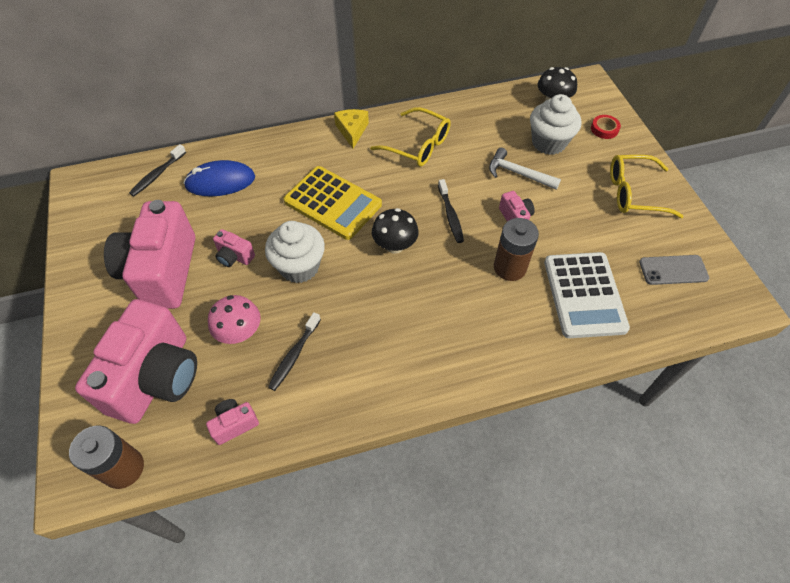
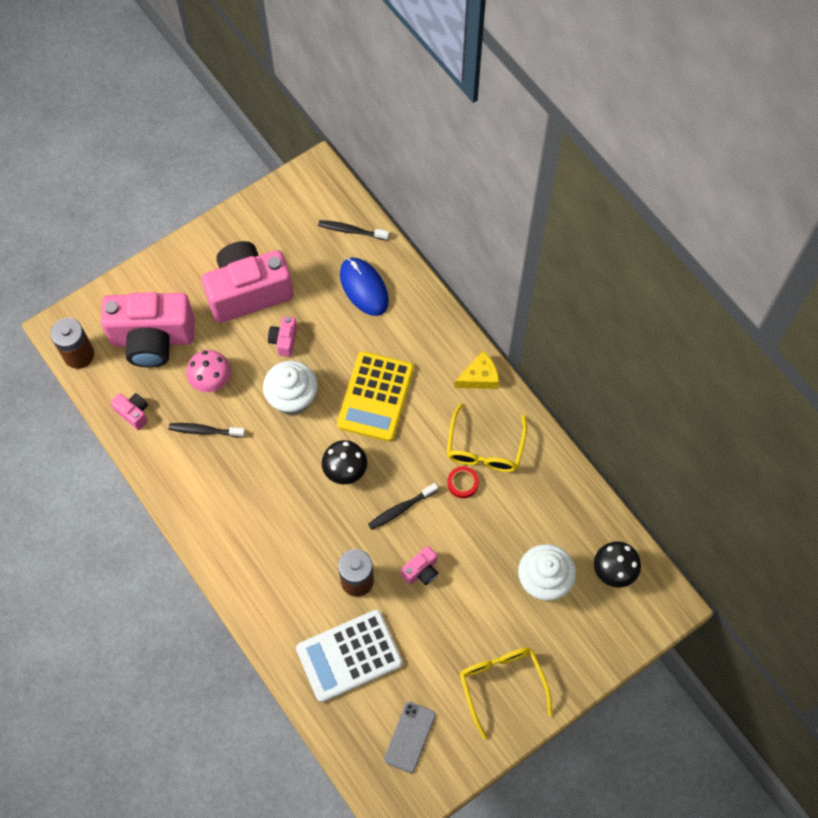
camera: 70 degrees right, 10 degrees up
(518, 173) = (484, 559): white hammer -> none
(604, 129) = (591, 637): red tape -> red tape (462, 483)
(673, 270) = (410, 737): grey phone -> grey phone turned 45 degrees clockwise

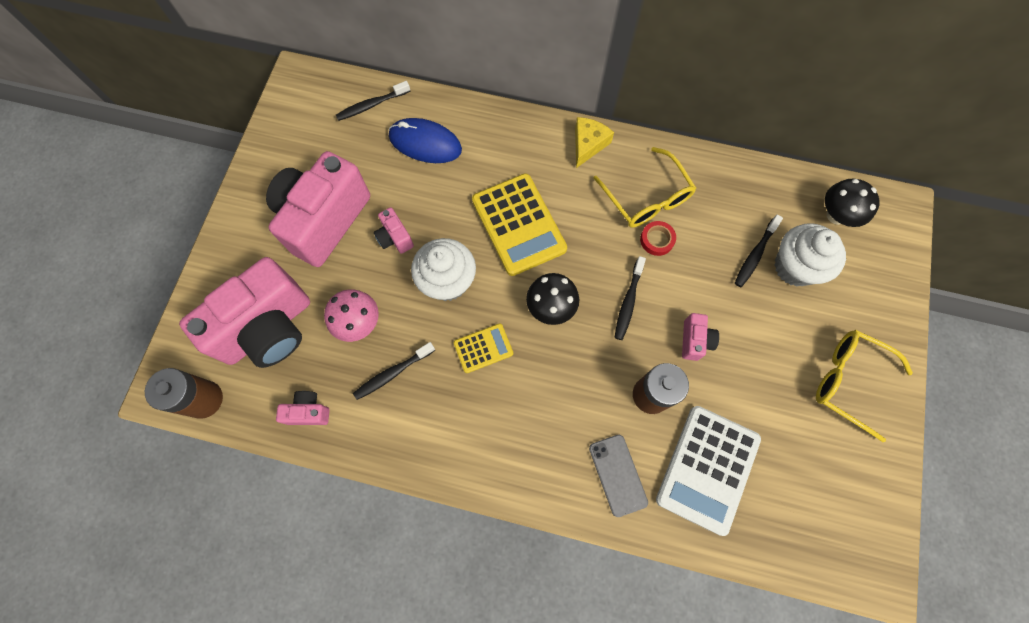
camera: 40 degrees left, 5 degrees up
(276, 461) = (483, 348): none -> yellow calculator
(410, 737) = (825, 495): grey phone -> grey phone (618, 475)
(523, 549) = (755, 255): none -> black toothbrush

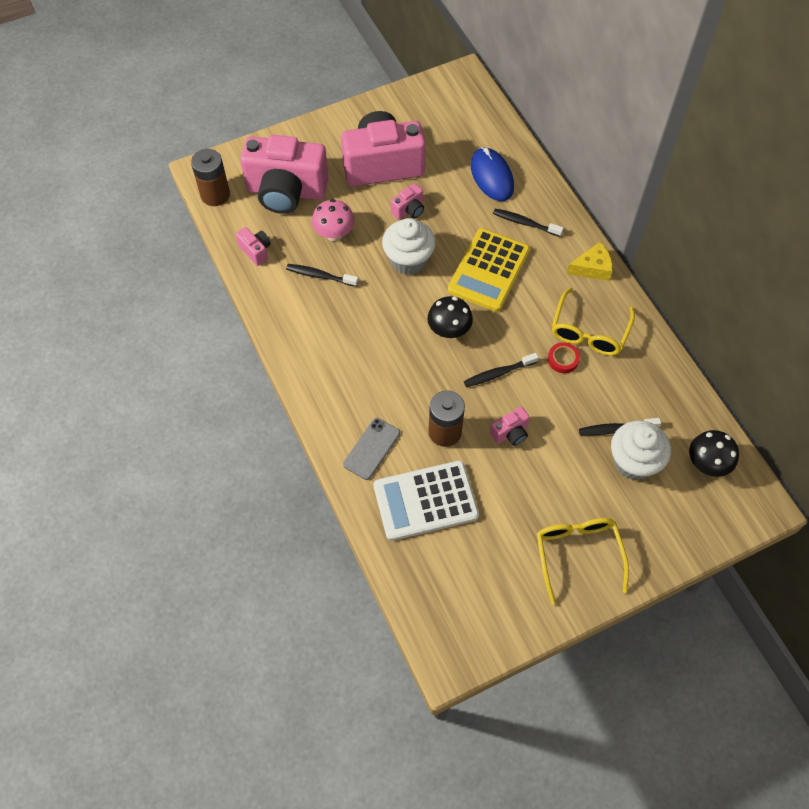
camera: 50 degrees right, 10 degrees down
(371, 105) = (487, 128): black toothbrush -> black toothbrush (525, 223)
(395, 238) = (409, 210): pink camera -> pink camera turned 150 degrees counterclockwise
(483, 348) = (383, 312): yellow calculator -> none

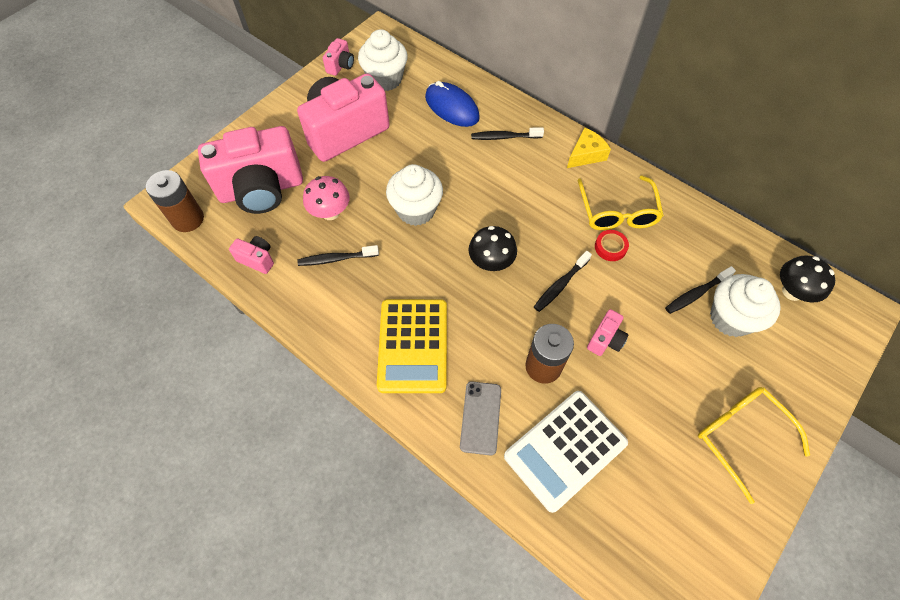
camera: 25 degrees left, 0 degrees up
(409, 210) = (392, 164): pink camera -> pink camera (340, 66)
(444, 127) = (385, 79): none -> white cupcake
(488, 270) = (496, 191): yellow calculator -> yellow calculator (413, 346)

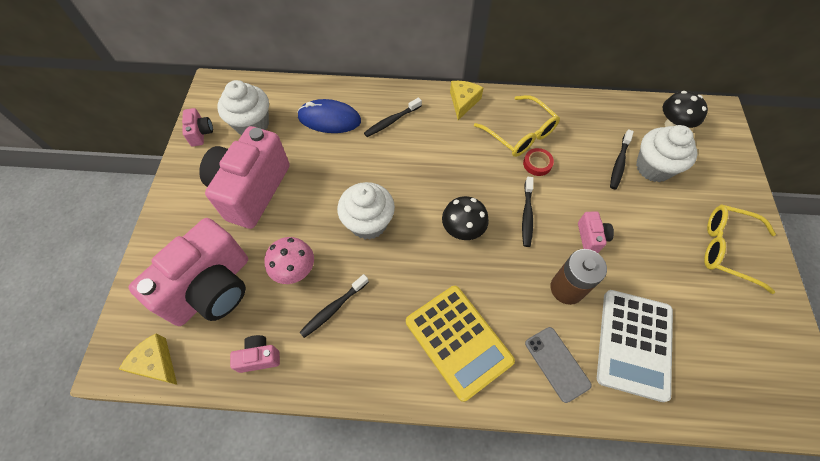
camera: 35 degrees left, 0 degrees up
(188, 219) = (156, 363): brown battery -> yellow cheese

